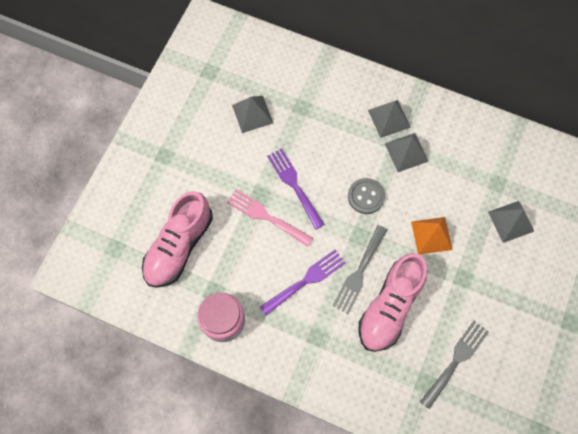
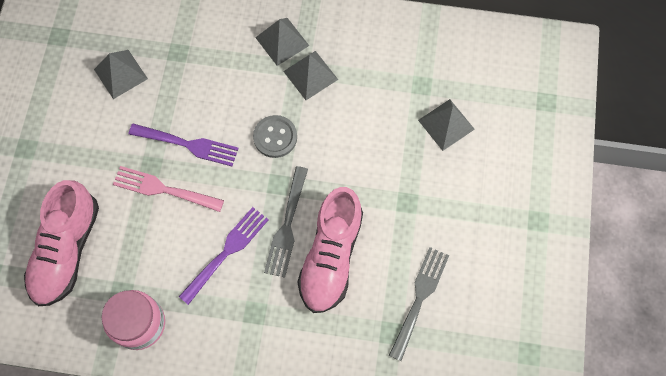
camera: 15 degrees left, 0 degrees up
(294, 185) = (188, 144): purple fork -> purple fork turned 150 degrees clockwise
(431, 235) = (360, 162): orange pyramid -> none

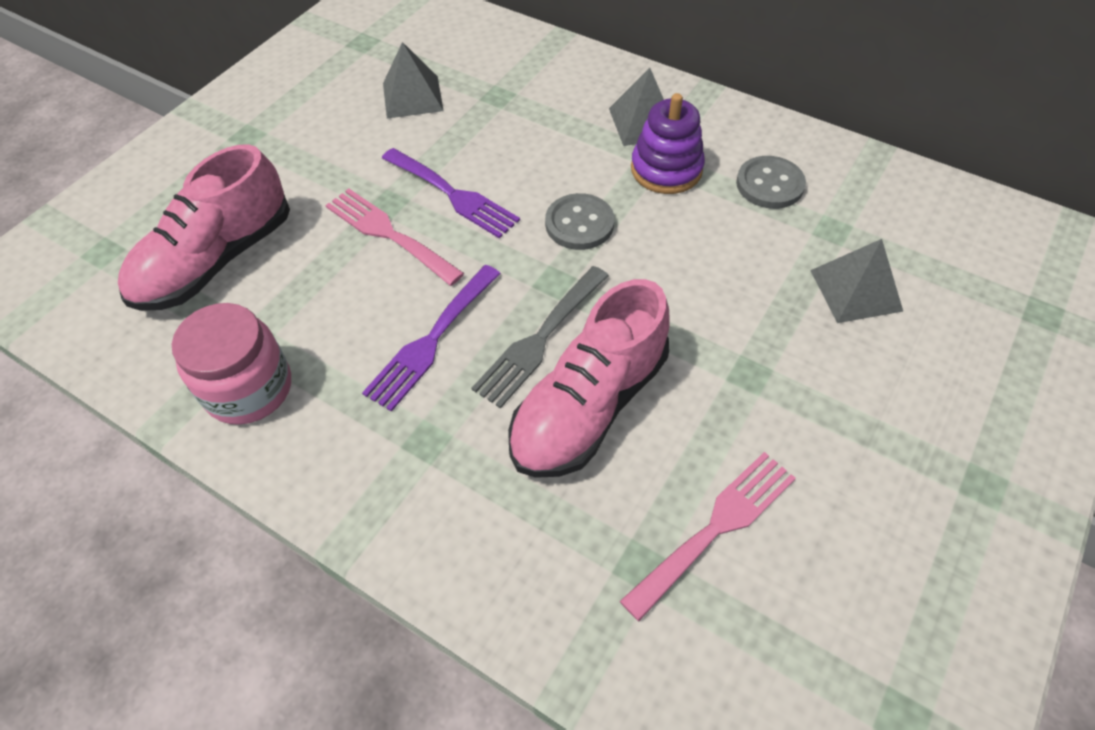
camera: 25 degrees right, 15 degrees down
(227, 251) = (431, 341): purple fork -> purple fork turned 150 degrees clockwise
(310, 75) = (666, 169): grey pyramid -> purple stacking toy
(376, 64) = (769, 184): none -> grey button
(419, 298) = (715, 527): grey fork -> pink fork

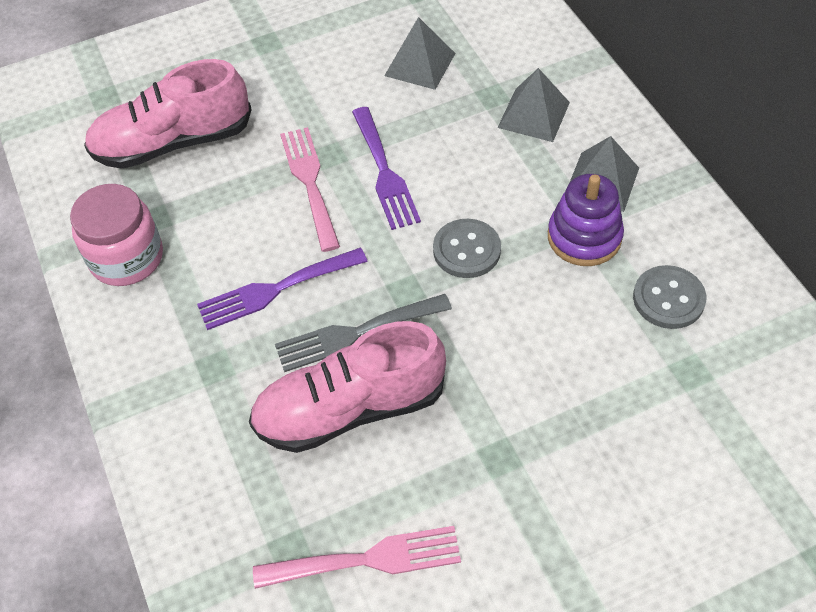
camera: 35 degrees right, 0 degrees up
(855, 290) = (660, 438): grey pyramid -> grey pyramid (533, 115)

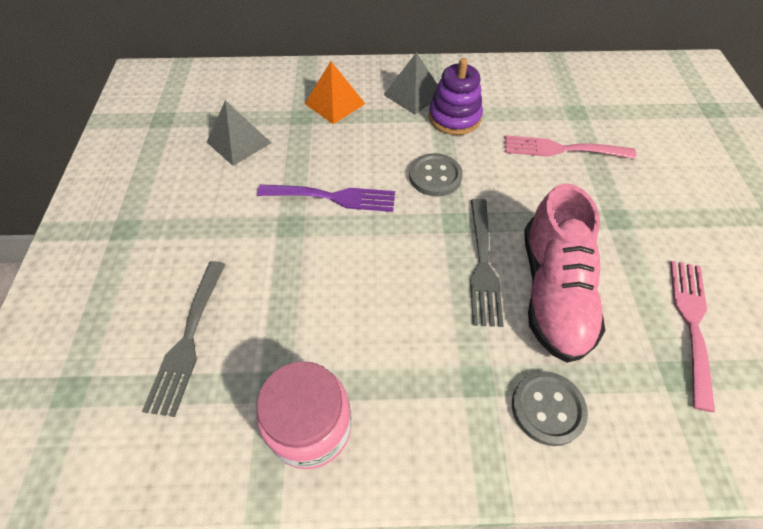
camera: 70 degrees left, 0 degrees up
(173, 143) = (188, 340): pink shoe -> grey fork
(275, 290) = (414, 307): purple fork -> none
(309, 182) = (312, 248): pink fork -> pink fork (561, 149)
(533, 115) = (335, 103): grey pyramid -> orange pyramid
(668, 299) = (520, 101): grey button -> grey button (547, 408)

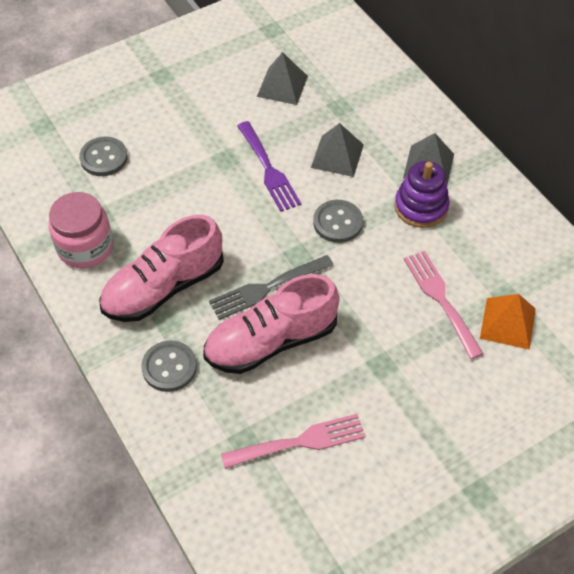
camera: 60 degrees right, 0 degrees up
(188, 340) = (104, 158): grey fork -> grey button
(335, 103) = (372, 119): orange pyramid -> orange pyramid (507, 323)
(357, 143) = (337, 156): none -> grey pyramid
(428, 362) = (164, 287): none -> pink shoe

